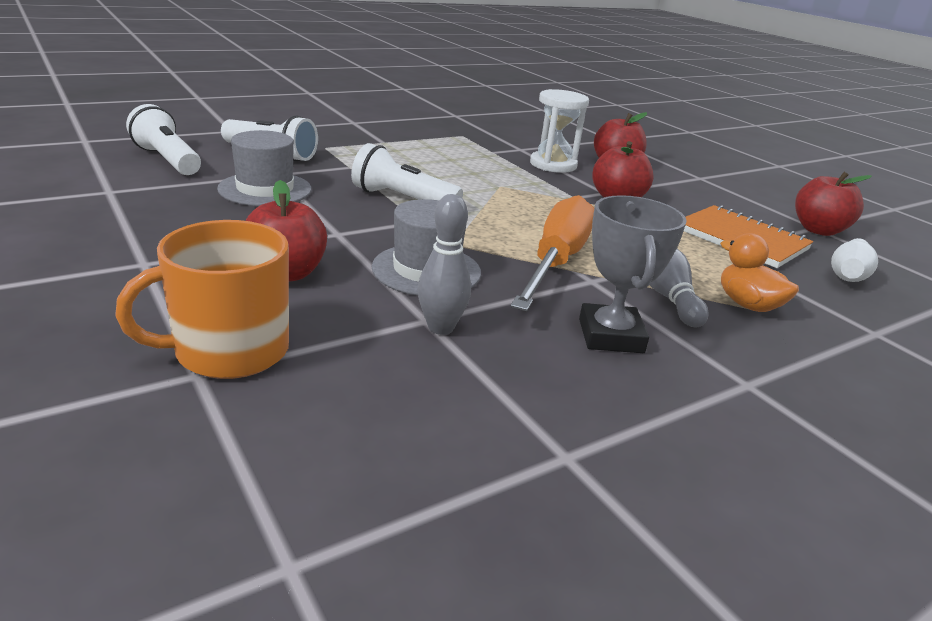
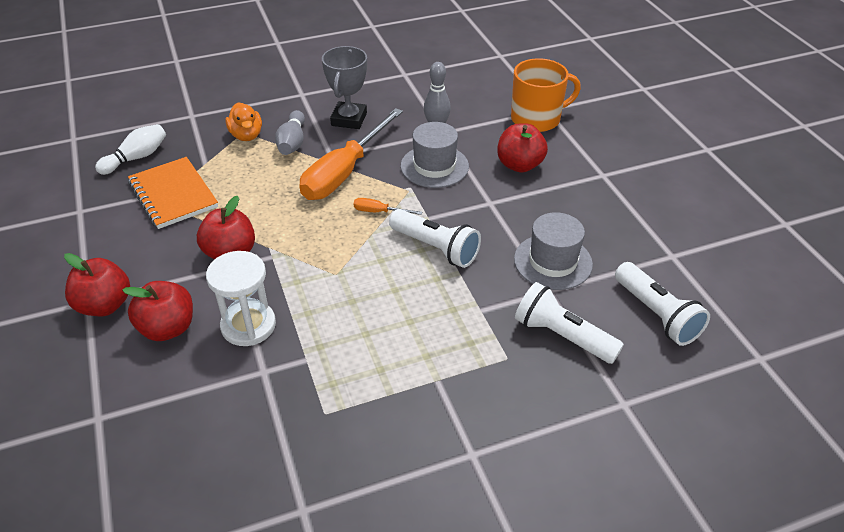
camera: 165 degrees left, 15 degrees up
(482, 225) = (379, 212): none -> orange screwdriver
(818, 230) = (82, 207): red apple -> red apple (105, 305)

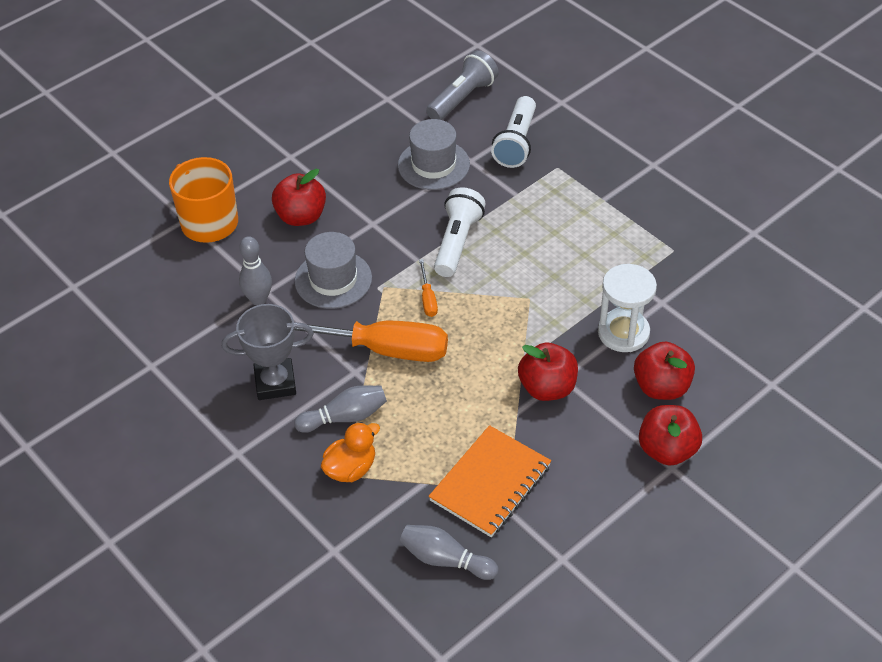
camera: 110 degrees left, 5 degrees up
(136, 158) = (445, 560): white bowling pin -> grey bowling pin
(656, 314) = (462, 98): white flashlight -> grey flashlight

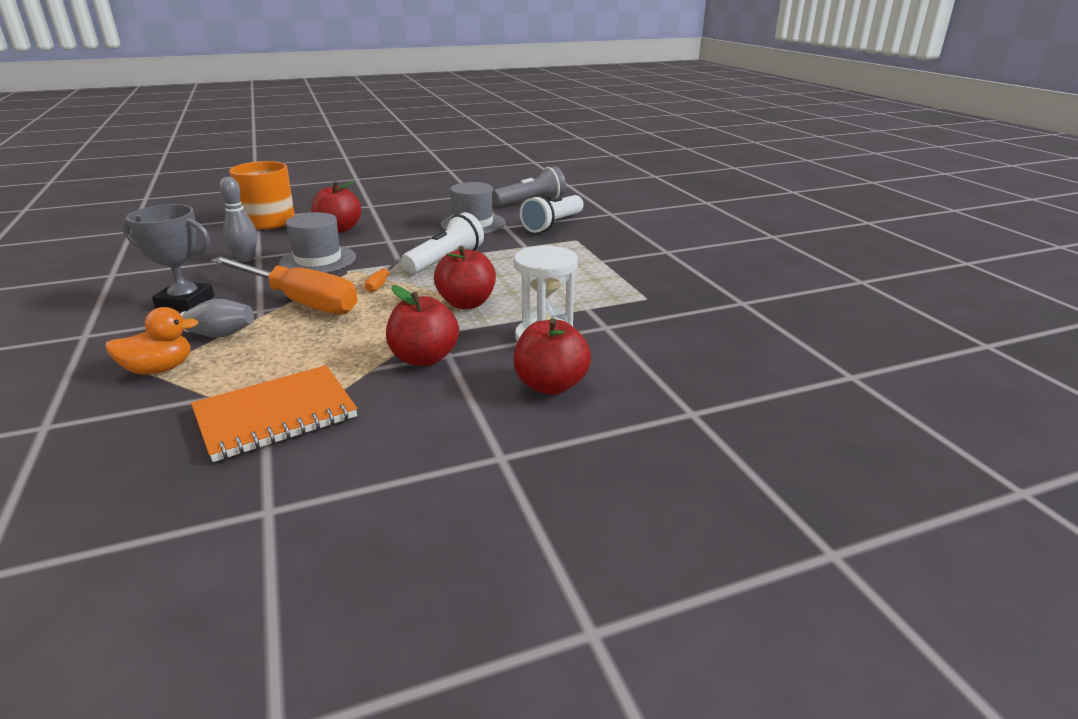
camera: 20 degrees right, 20 degrees down
(445, 560) = (137, 469): grey bowling pin -> none
(667, 450) = (509, 439): red apple -> red apple (466, 303)

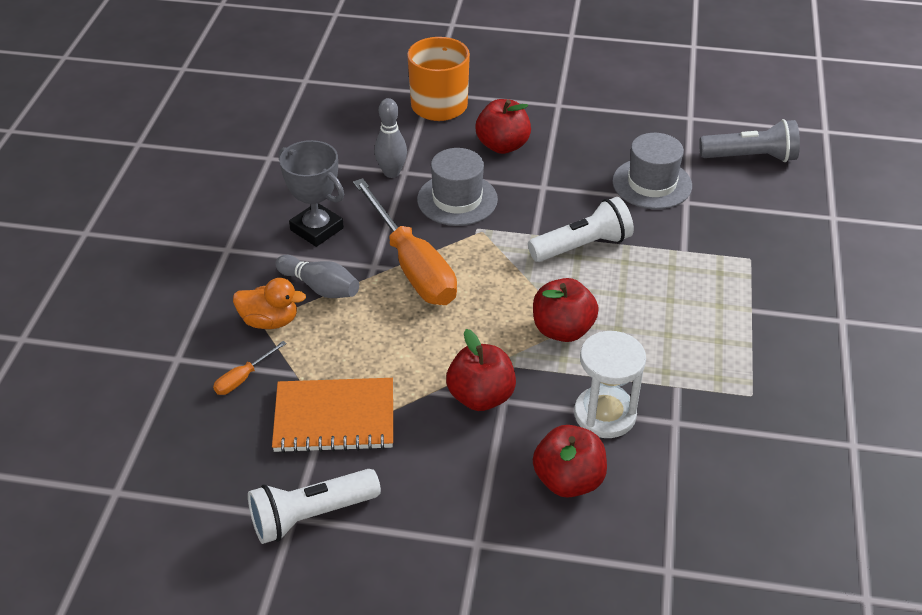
camera: 30 degrees right, 15 degrees up
(381, 283) = (499, 263): orange screwdriver -> orange screwdriver (243, 378)
(552, 224) = (743, 217): white flashlight -> white flashlight (311, 515)

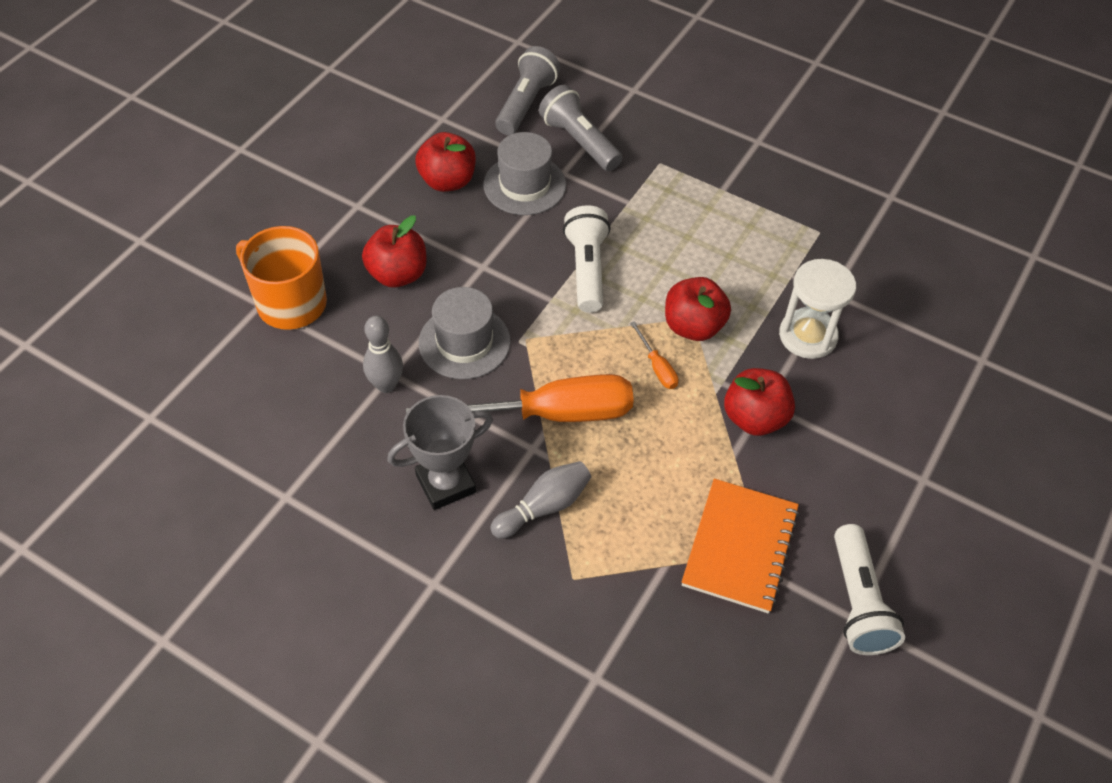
camera: 70 degrees left, 10 degrees up
(243, 378) = (652, 617): orange screwdriver -> orange screwdriver (657, 367)
(270, 321) = (575, 569): orange duck -> none
(568, 480) = (873, 389): red apple -> red apple (447, 181)
(732, 201) = (579, 141): none -> grey flashlight

